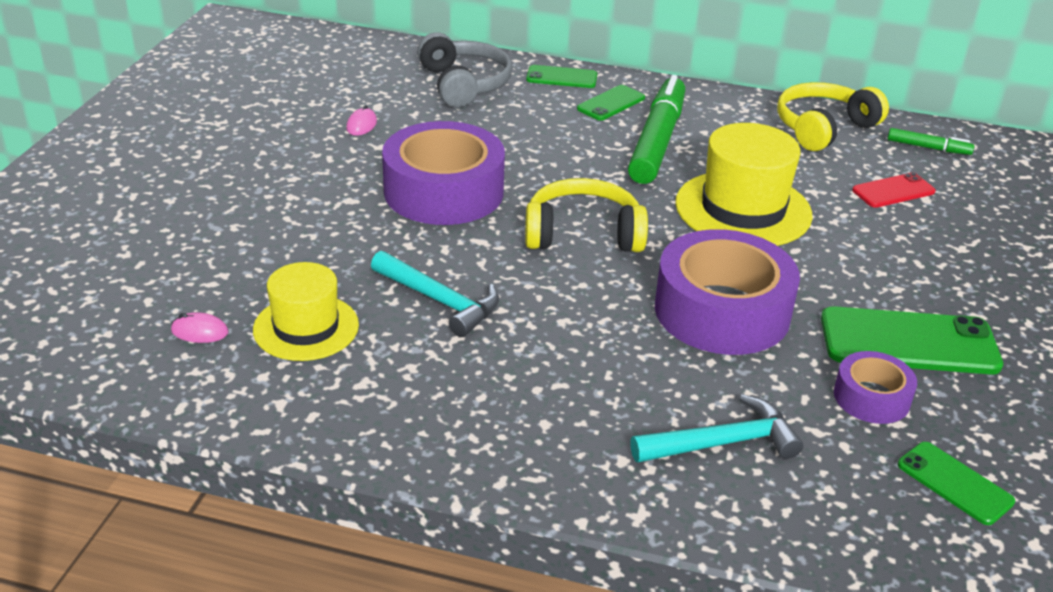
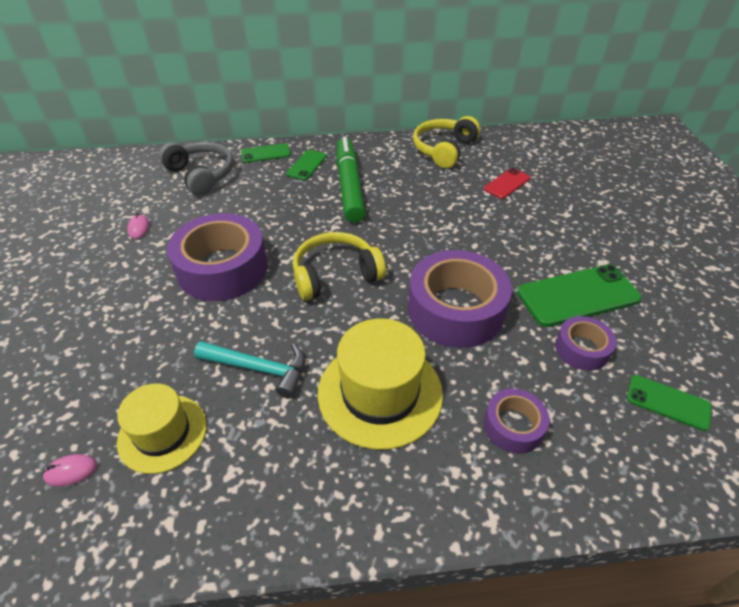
camera: 20 degrees left, 10 degrees up
(722, 443) = (513, 426): turquoise hammer -> purple tape
(743, 209) = (427, 223): yellow hat -> yellow hat (380, 393)
(928, 147) = (509, 147): green marker -> none

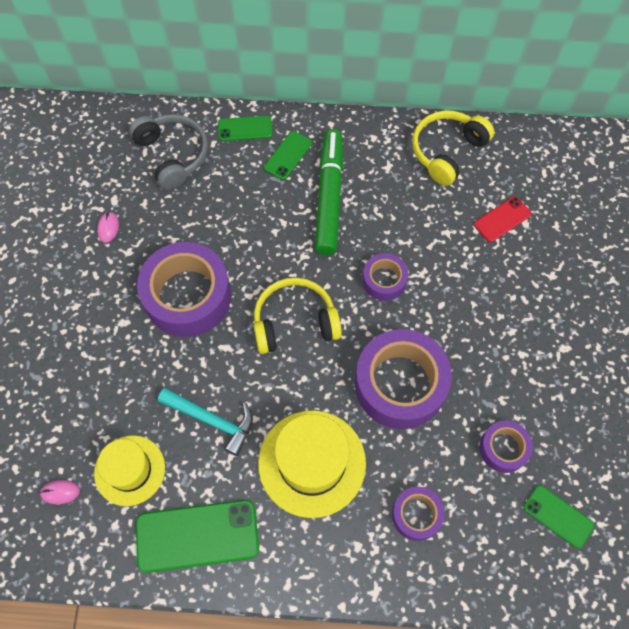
camera: 10 degrees right, 20 degrees up
(415, 234) = (384, 280): none -> purple tape
(578, 296) = (523, 387): green phone -> green phone (197, 536)

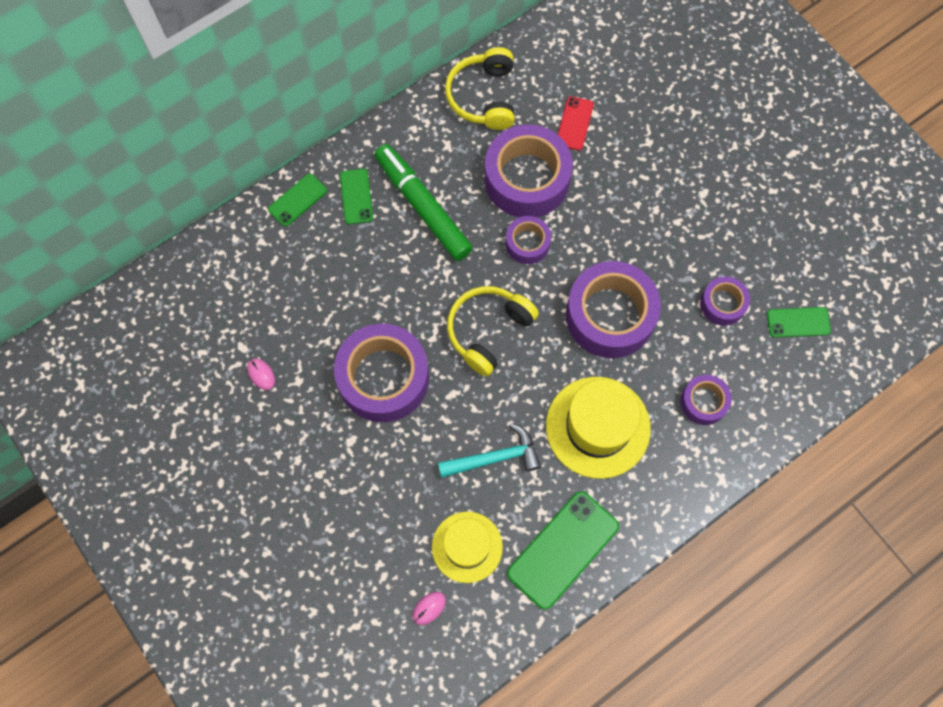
camera: 40 degrees left, 5 degrees up
(173, 155) = (256, 270): grey headphones -> none
(426, 233) = (527, 179): none -> purple tape

